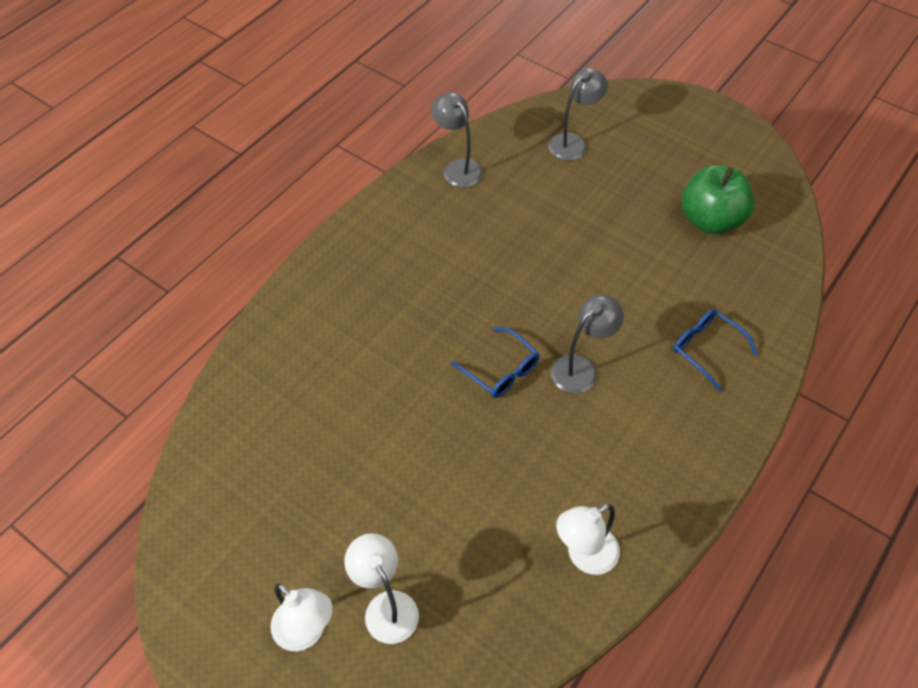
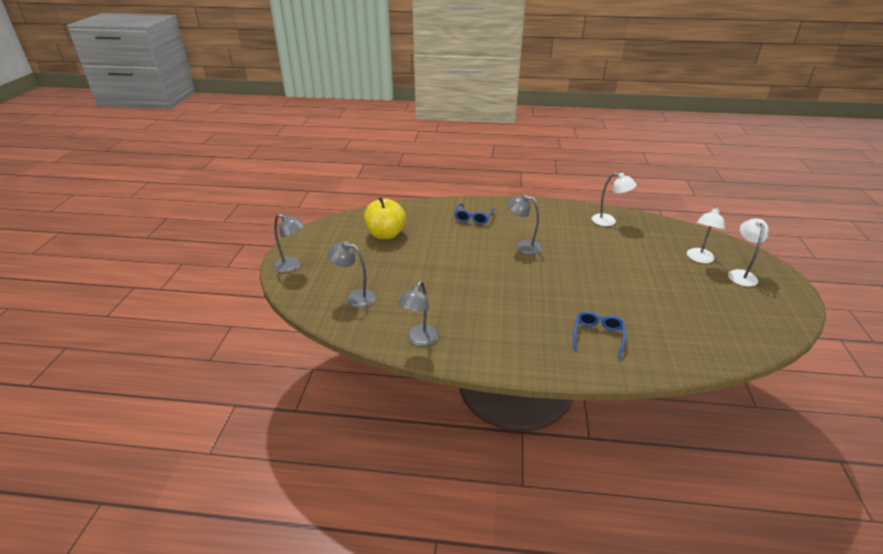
camera: 120 degrees left, 20 degrees down
(501, 370) = (552, 268): blue glasses -> blue glasses (598, 336)
(677, 108) = (292, 266): none -> grey lamp
(710, 220) = (385, 234): green apple -> yellow apple

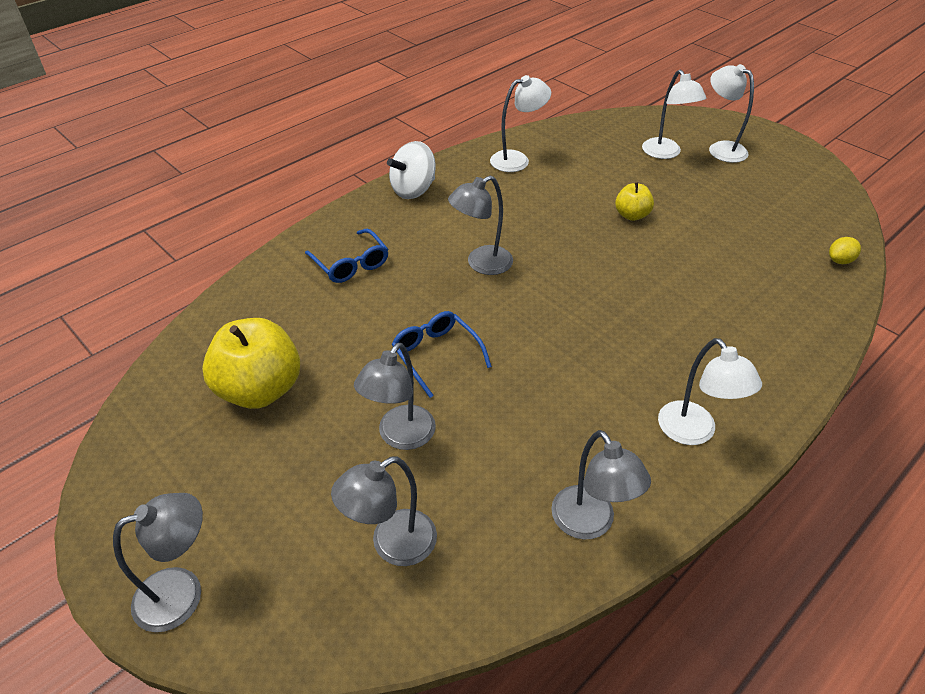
camera: 50 degrees left, 10 degrees up
(403, 274) = (400, 436): none -> grey lamp
(507, 349) = (694, 432): none -> white lamp
(540, 208) = (413, 190): none -> white spinning top
(598, 336) = (737, 328): blue glasses -> blue glasses (436, 355)
(627, 270) = (631, 215): none -> yellow apple
(716, 354) = (840, 261): none -> yellow lemon

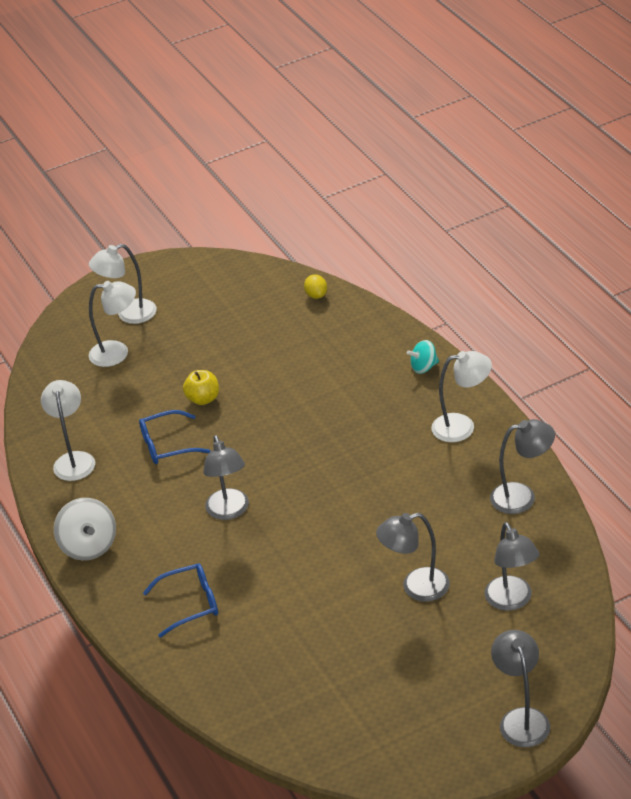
camera: 70 degrees left, 5 degrees down
(260, 389) = (335, 674): yellow apple -> none
(400, 436) = (416, 587): grey lamp -> grey lamp turned 120 degrees clockwise
(436, 355) = (335, 556): blue glasses -> blue glasses (167, 445)
(780, 374) = (424, 367): none -> turquoise spinning top

